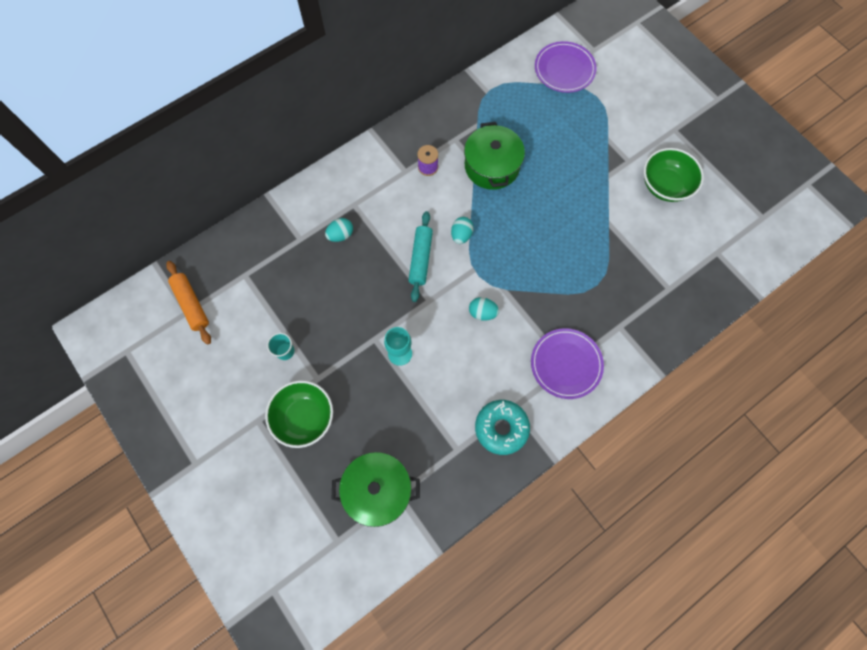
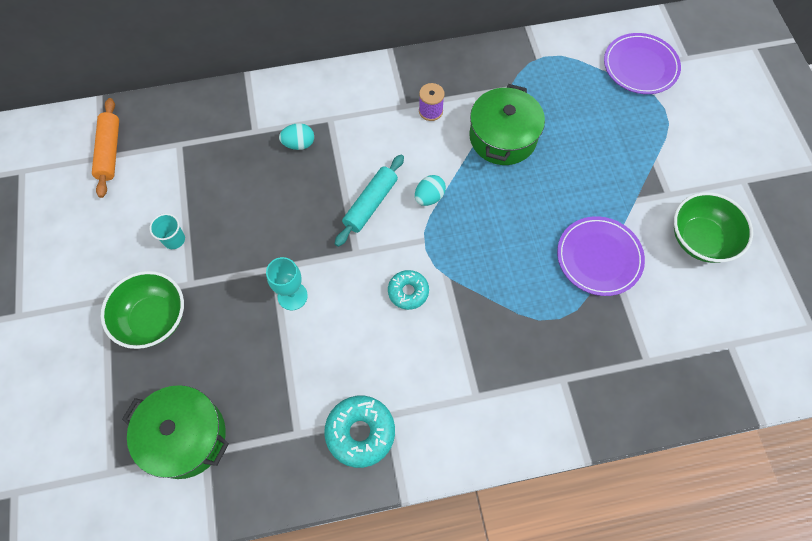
camera: 25 degrees right, 5 degrees down
(482, 313) = (408, 292): turquoise egg -> turquoise donut
(566, 364) = (475, 393): purple plate -> purple plate (599, 257)

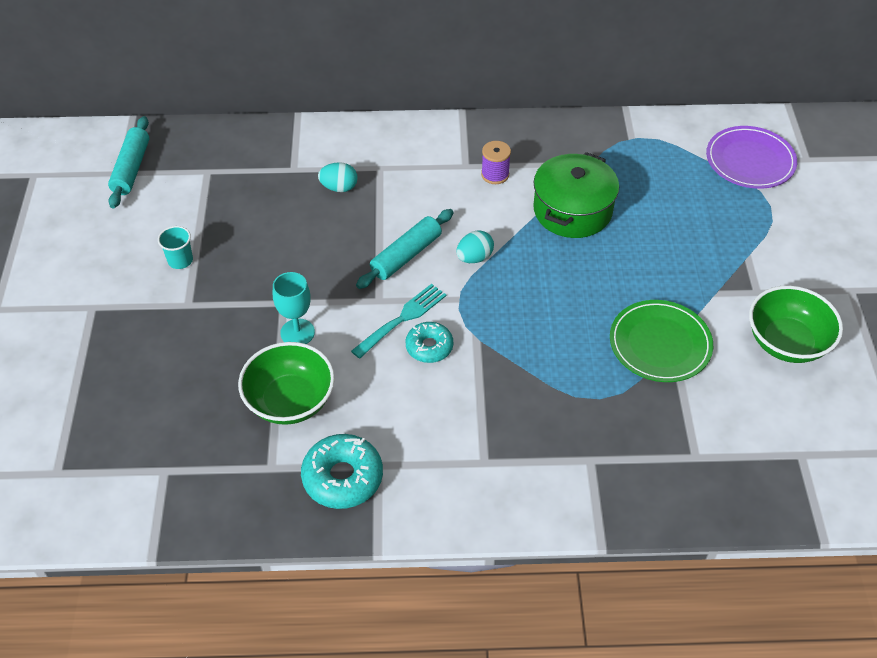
camera: 10 degrees right, 15 degrees down
(110, 151) = (131, 169): orange rolling pin -> turquoise rolling pin
(153, 319) = (139, 332): green bowl -> green bowl (290, 401)
(185, 436) = (146, 451): green pot -> none
(380, 268) = (402, 319): none -> turquoise fork
(599, 257) = (660, 344): purple plate -> green plate

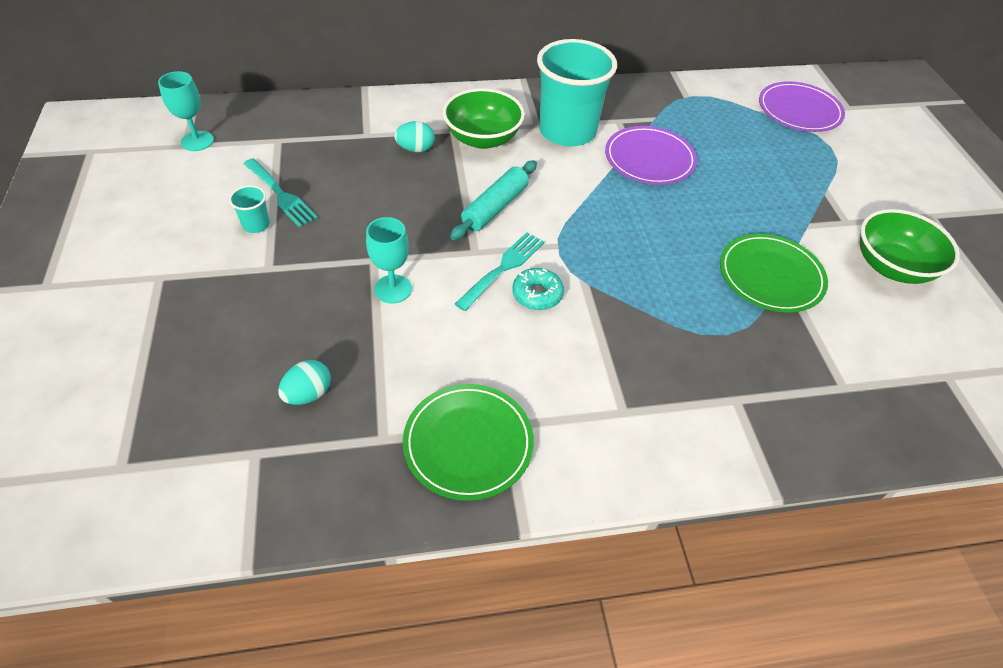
camera: 10 degrees left, 0 degrees up
(131, 169) = (197, 141): turquoise rolling pin -> turquoise goblet
(205, 230) = (280, 194): none -> turquoise fork
(290, 401) = (395, 362): green bowl -> green bowl (483, 139)
(342, 477) = (468, 443): turquoise donut -> green plate
(474, 258) = (564, 206): turquoise egg -> turquoise egg (308, 394)
(495, 174) = (567, 131): purple spool -> turquoise cup
(572, 210) = (649, 159): green pot -> purple plate

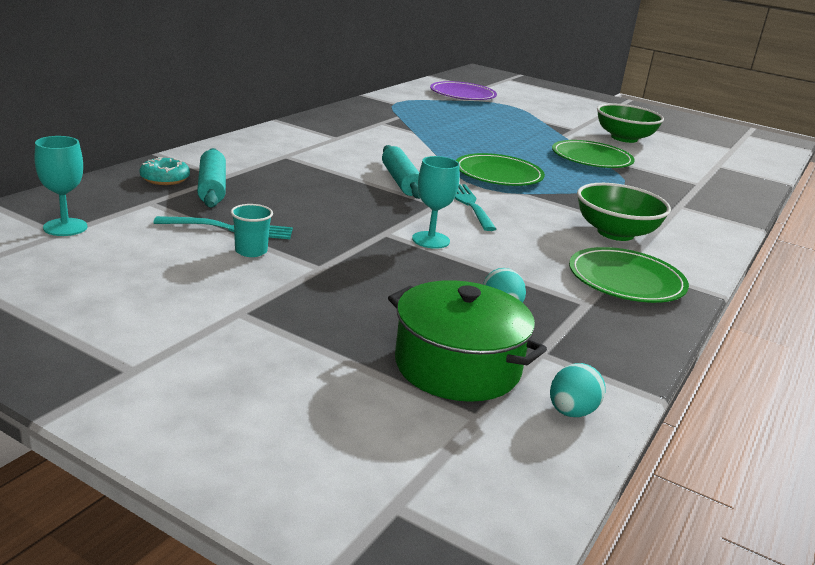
camera: 50 degrees left, 25 degrees down
(186, 419) = (457, 366): none -> green pot
(339, 144) = (212, 188): none -> turquoise rolling pin
(416, 149) = (280, 172): turquoise egg -> turquoise egg (571, 412)
(483, 139) = (316, 154): green bowl -> green bowl (615, 233)
(537, 294) = (513, 207): turquoise donut -> turquoise donut (165, 179)
(567, 131) = (362, 135): turquoise cup -> none
(608, 245) = (498, 174): none -> green plate
(649, 159) = (436, 133): purple plate -> none

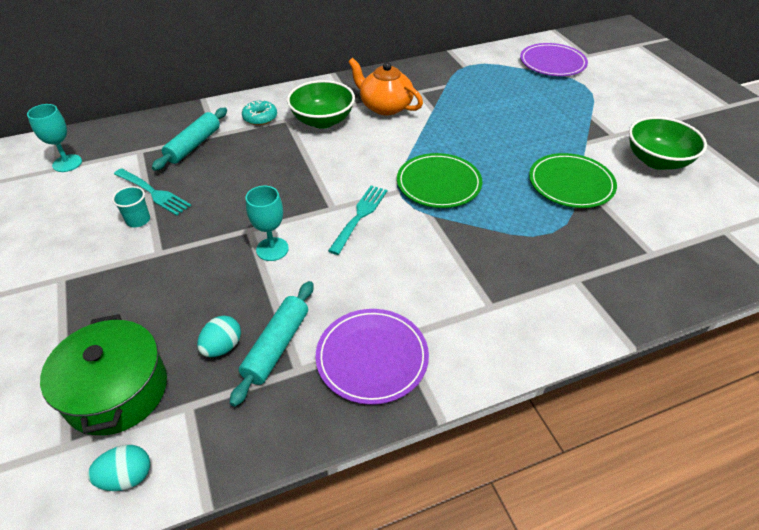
camera: 40 degrees right, 20 degrees up
(165, 179) = (176, 128): turquoise donut -> turquoise donut (260, 118)
(368, 135) = (385, 106): none -> orange teapot
(401, 181) = (339, 171): turquoise rolling pin -> turquoise rolling pin (276, 346)
(615, 233) = (448, 294): green bowl -> green bowl (322, 121)
(626, 280) = (372, 357): green plate -> purple plate

